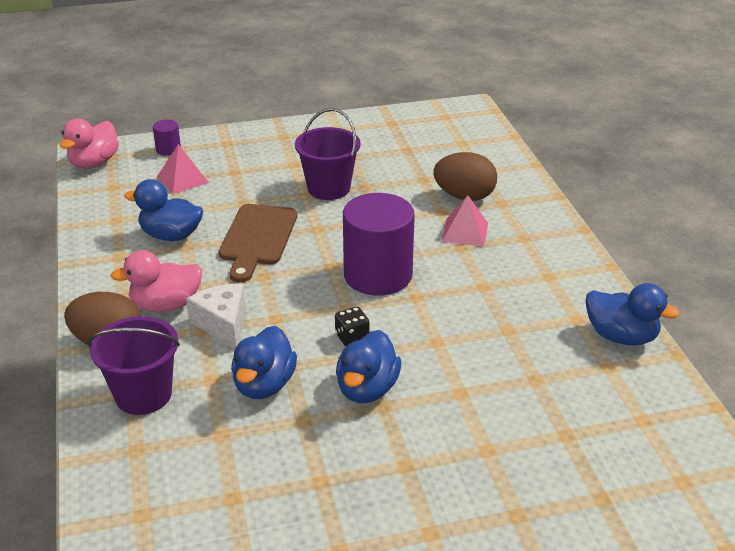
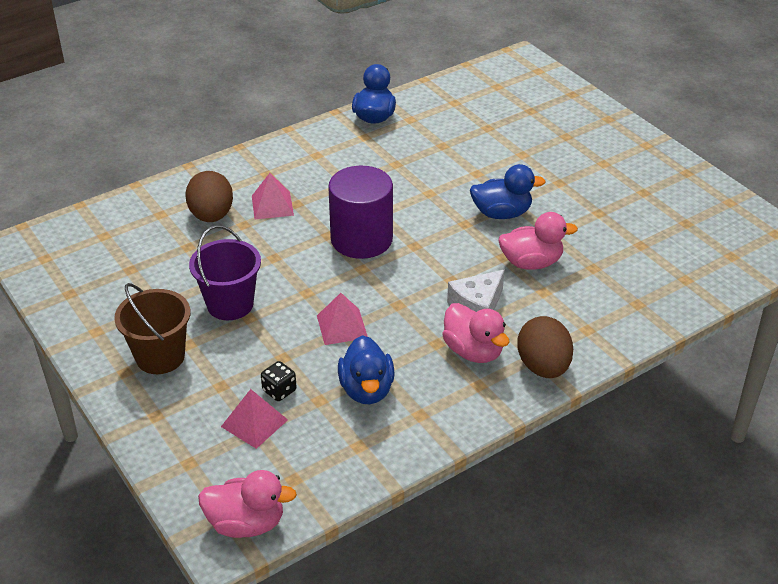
camera: 110 degrees left, 5 degrees up
(143, 395) = (585, 321): purple bucket -> none
(168, 149) = (189, 463): purple cylinder -> none
(258, 238) = (342, 326): brown cutting board -> pink pyramid
(264, 385) = (531, 262): blue duck -> pink duck
(288, 151) = (160, 357): none -> brown bucket
(352, 337) = (450, 234): black dice -> black dice (279, 391)

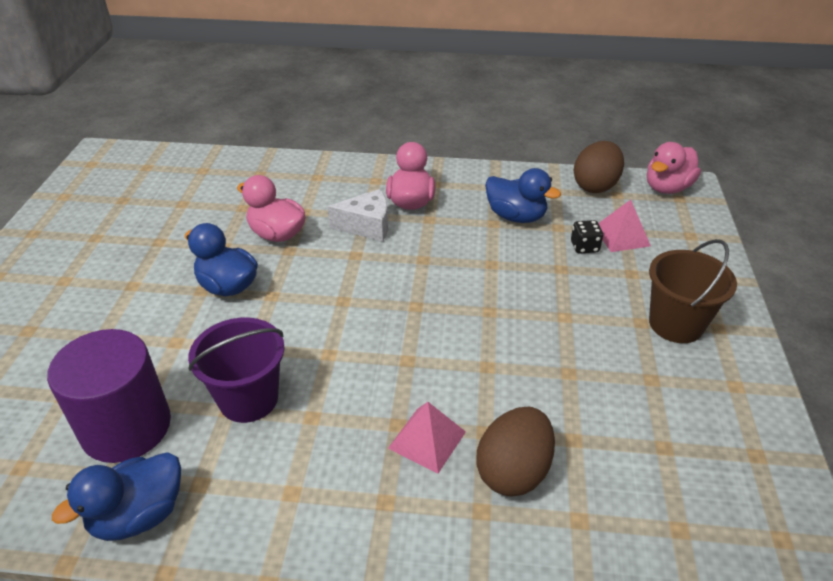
camera: 140 degrees left, 0 degrees up
(230, 304) = (573, 339): purple bucket -> purple bucket (248, 399)
(246, 523) = (667, 188): pink duck -> pink duck turned 90 degrees counterclockwise
(342, 326) = (488, 266): pink pyramid -> none
(361, 239) = (381, 335): purple cylinder -> purple cylinder (126, 427)
(366, 390) = (516, 216): blue duck -> blue duck turned 90 degrees clockwise
(543, 367) = (379, 173): brown egg -> brown egg (595, 186)

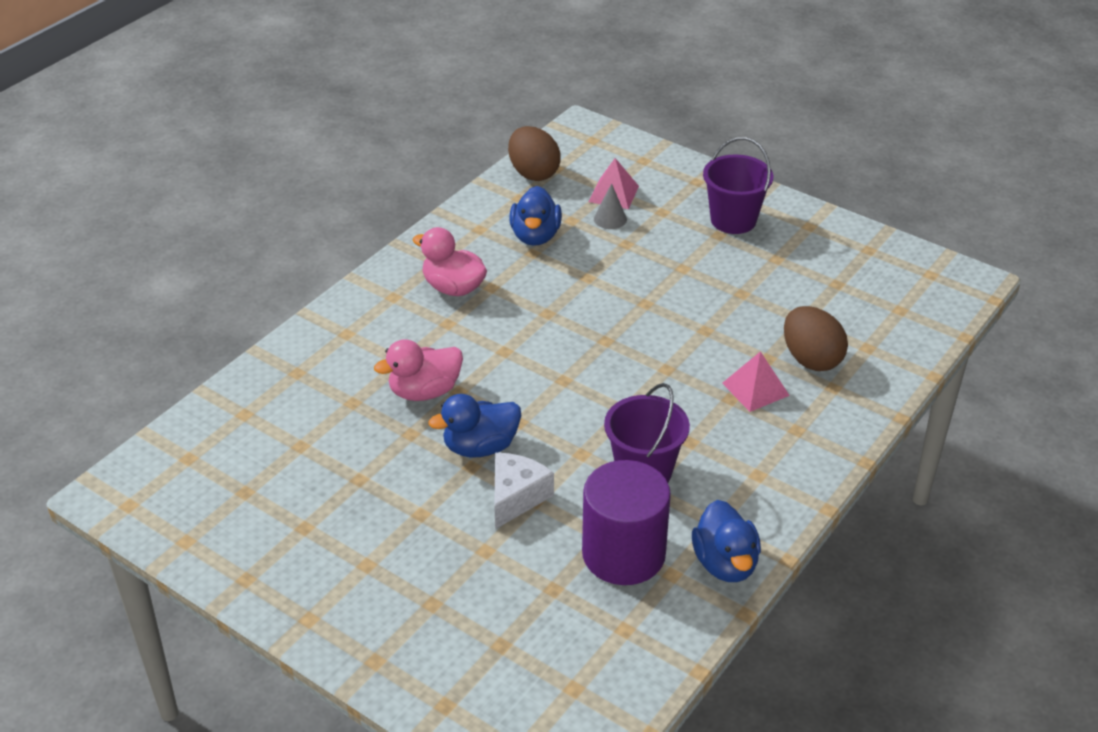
camera: 60 degrees left, 0 degrees up
(367, 226) = (466, 329): white cheese -> white cheese (516, 497)
(516, 216) = (535, 236): blue duck -> blue duck turned 120 degrees clockwise
(584, 247) = (610, 219): black dice -> grey cone
(667, 188) = (573, 138): pink duck -> none
(676, 324) = (733, 220): brown bucket -> purple bucket

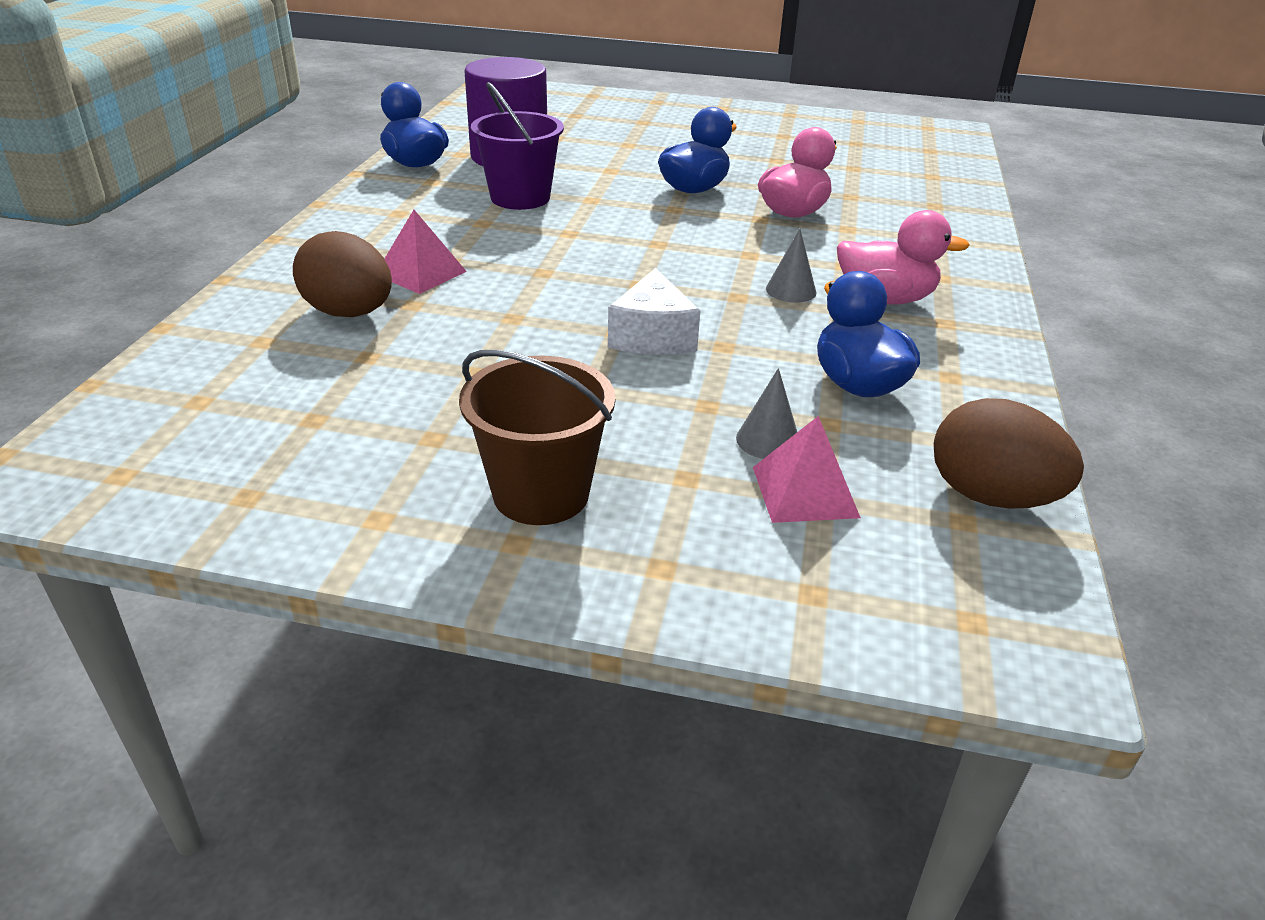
camera: 155 degrees right, 5 degrees down
(507, 310) = (791, 290): none -> grey cone
(516, 497) = (629, 169): white cheese -> white cheese (652, 336)
(733, 220) = (541, 494): purple bucket -> brown bucket

